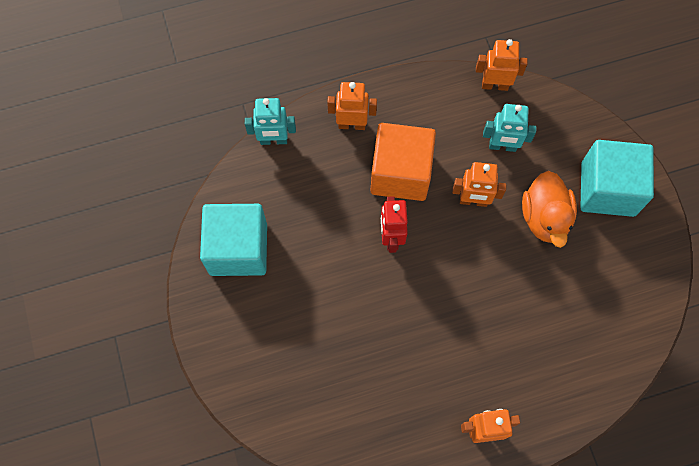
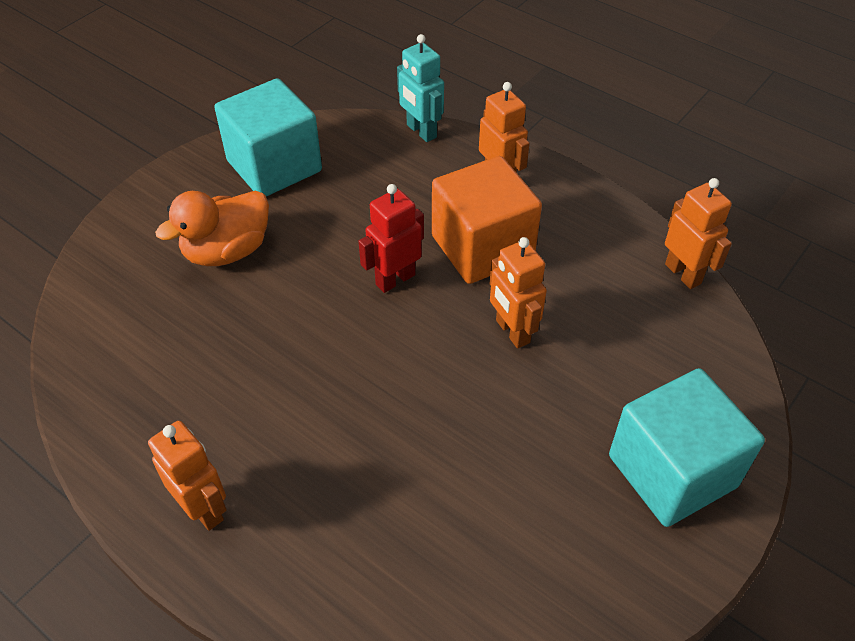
camera: 55 degrees right, 20 degrees down
(502, 146) = (612, 323): turquoise robot -> none
(545, 218) = (560, 419): orange duck -> orange duck (227, 251)

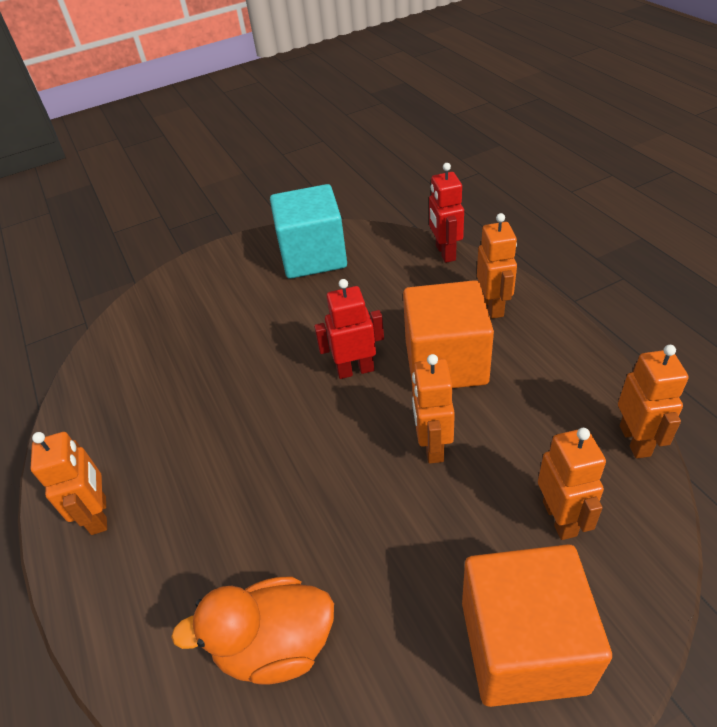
camera: 30 degrees right, 5 degrees down
(227, 251) = (240, 313): orange duck -> orange duck (275, 645)
(421, 131) = (445, 253): turquoise robot -> red robot
(653, 359) = (560, 518): none -> orange robot
(672, 471) = (523, 645): turquoise cube -> orange cube

